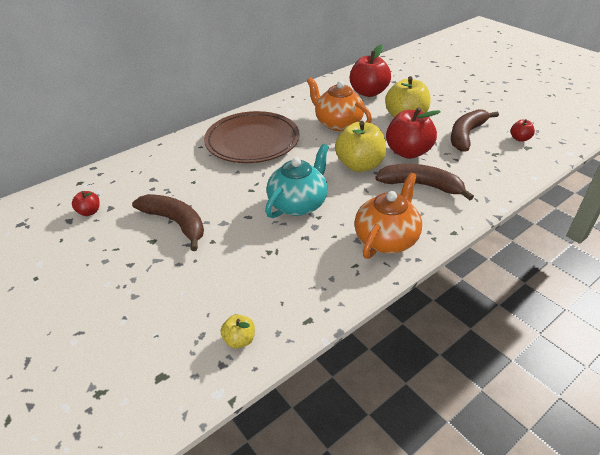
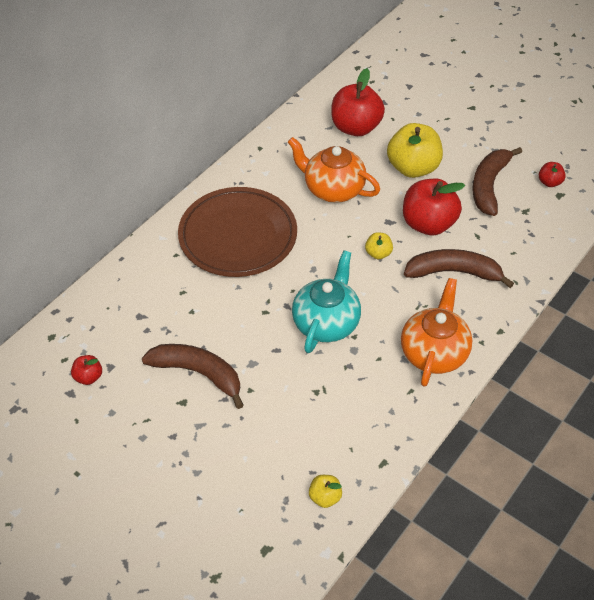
camera: 15 degrees left, 10 degrees up
(359, 165) = (378, 253): yellow apple -> yellow apple, size x0.47

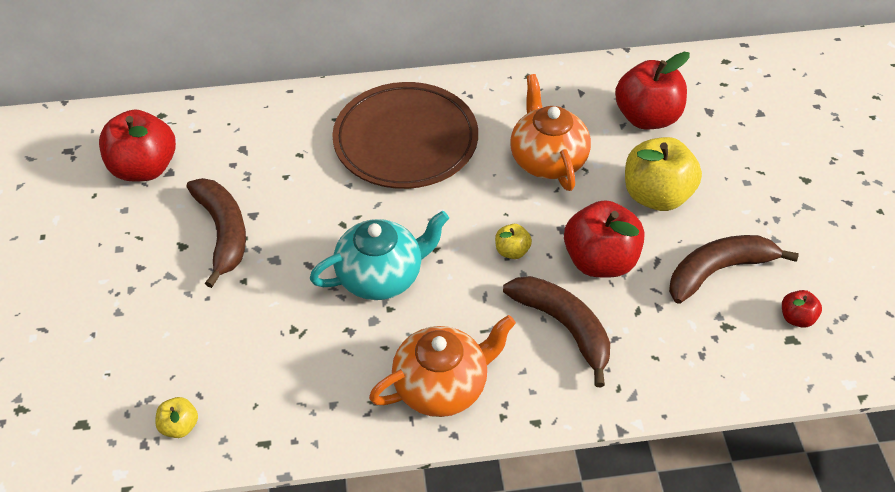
camera: 45 degrees right, 0 degrees up
(88, 377) = (144, 168): red apple -> red apple, size x2.13

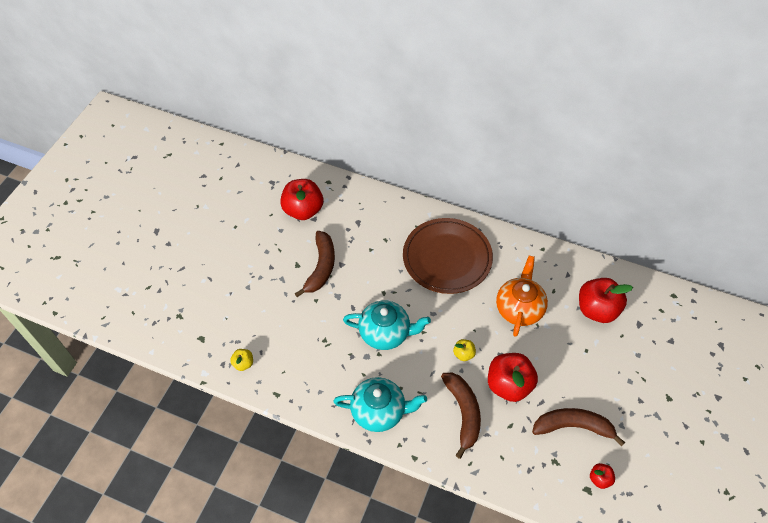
camera: 30 degrees right, 5 degrees up
(442, 385) = (379, 411): orange teapot -> turquoise teapot
(656, 195) = (568, 362): yellow apple -> none

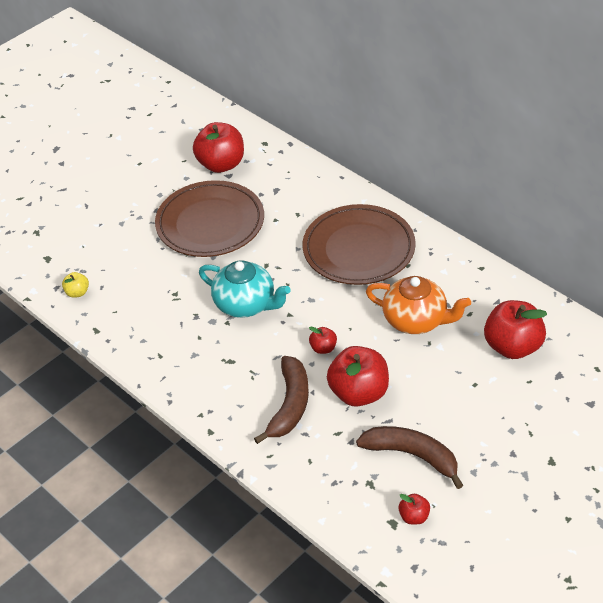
camera: 25 degrees right, 10 degrees down
(321, 267) = (210, 223): brown banana -> brown plate
(379, 411) = (196, 377): turquoise teapot -> none
(463, 354) = (323, 348): yellow apple -> red apple
(519, 308) = (416, 320): orange teapot -> orange teapot turned 75 degrees clockwise

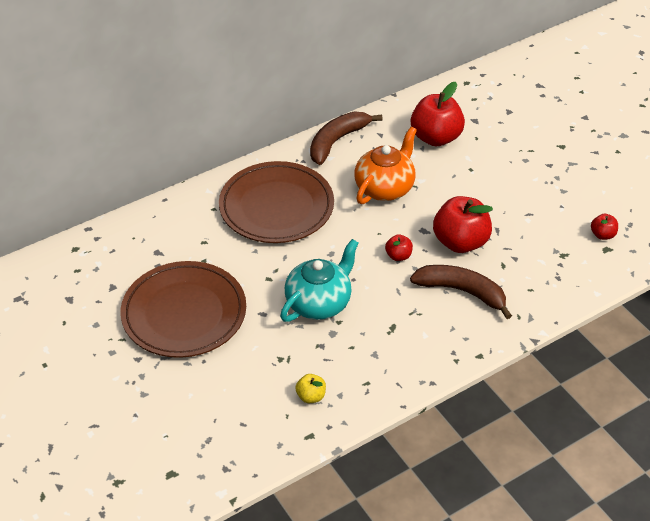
camera: 80 degrees left, 0 degrees up
(77, 292) = (243, 448): yellow apple -> yellow apple (311, 396)
(221, 164) = (90, 290): red apple -> none
(412, 455) = (539, 223): brown banana -> brown banana (337, 141)

